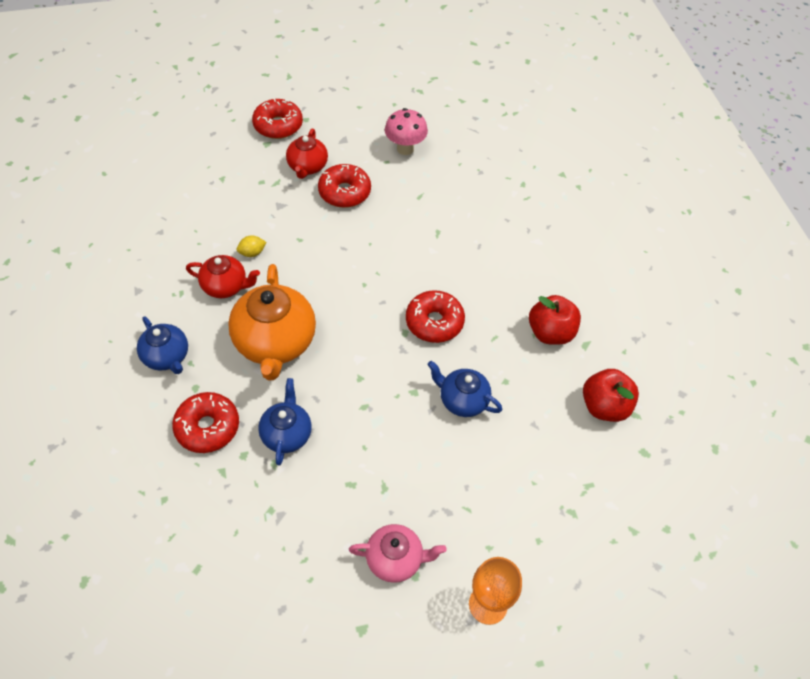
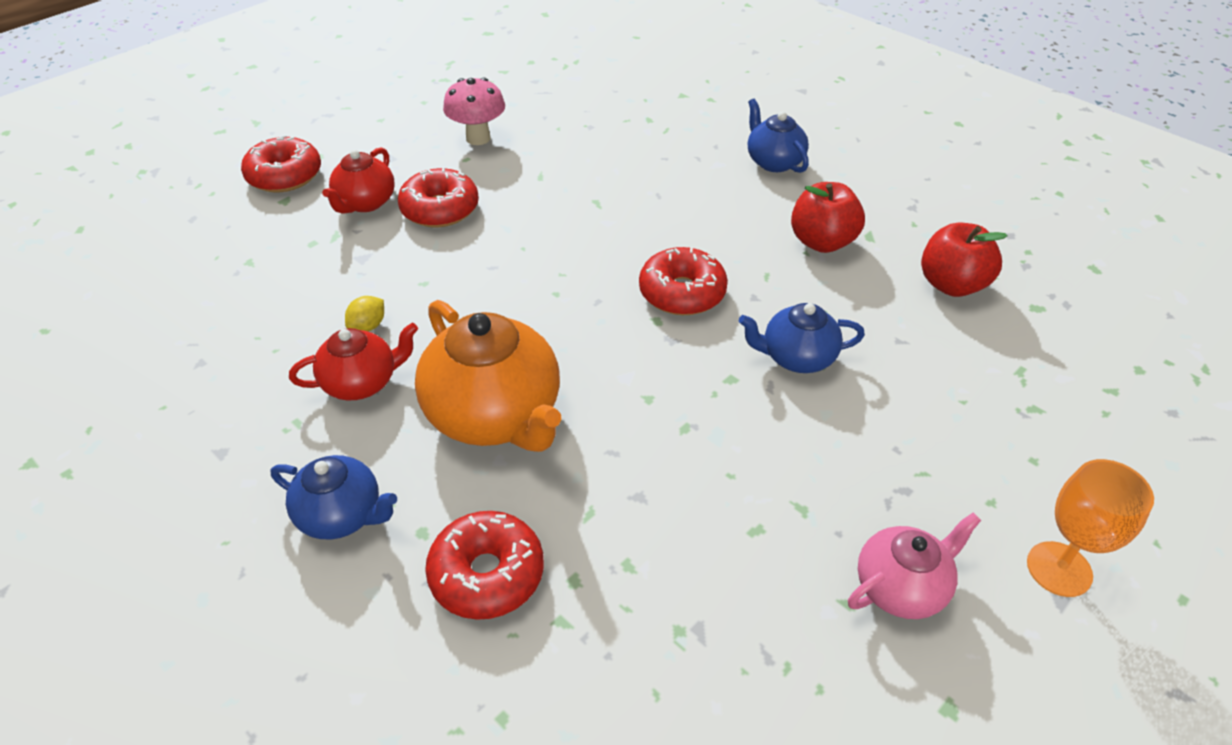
camera: 30 degrees left, 10 degrees down
(287, 434) = (612, 517): blue teapot -> blue teapot (773, 162)
(307, 167) = (365, 203): red teapot -> red teapot turned 45 degrees clockwise

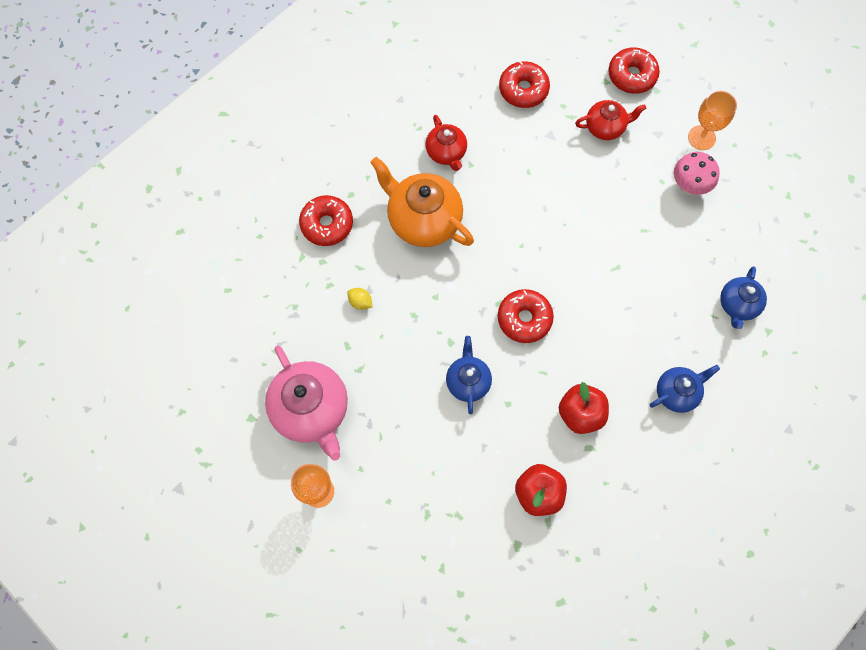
camera: 90 degrees right, 25 degrees up
(342, 515) = (361, 159): blue teapot -> blue teapot (737, 305)
(365, 203) = (605, 127): red teapot -> red teapot turned 150 degrees clockwise
(368, 326) = (490, 148): yellow lemon -> yellow lemon (360, 302)
(406, 124) = (701, 138): none -> orange goblet
(440, 209) = (602, 172): red donut -> red donut (523, 90)
(495, 415) = (423, 220): orange teapot -> orange teapot turned 75 degrees clockwise
(901, 587) = (311, 410): pink teapot -> pink teapot, size x1.74

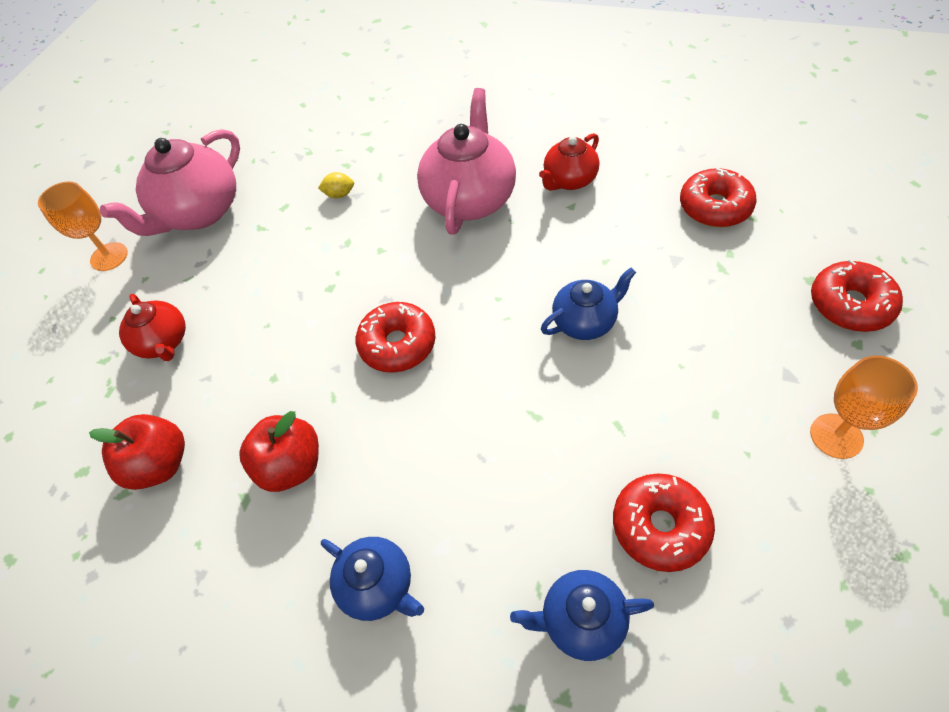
camera: 70 degrees right, 15 degrees down
(327, 224) = (414, 133): red donut -> red donut (660, 526)
(360, 302) = (339, 194): yellow lemon -> yellow lemon turned 75 degrees clockwise
(423, 220) = (470, 199): orange teapot -> pink teapot
(468, 381) = (286, 325): blue teapot -> blue teapot (585, 322)
(605, 127) = (740, 310): red teapot -> red teapot (164, 342)
(688, 186) = (737, 453): pink mushroom -> none

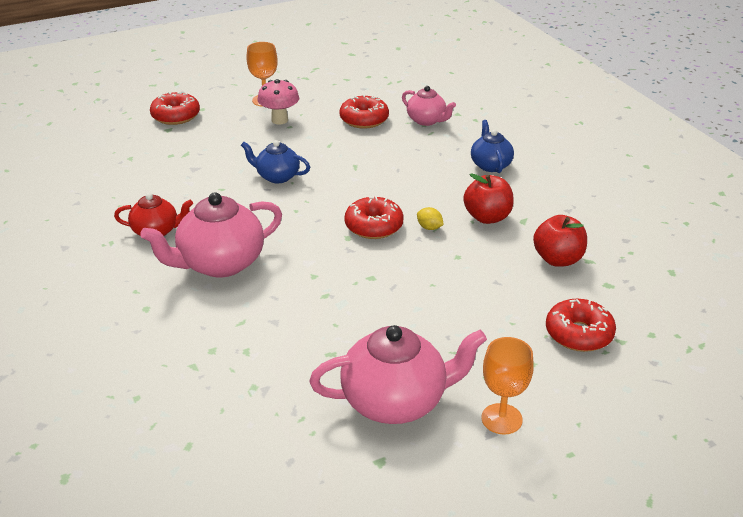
camera: 140 degrees left, 20 degrees down
(164, 342) = (507, 320): red teapot -> none
(339, 194) = (284, 331): yellow lemon -> yellow lemon (429, 228)
(581, 620) = (427, 120): blue teapot -> pink teapot
(714, 207) = (132, 171): red donut -> red donut (579, 334)
(746, 413) = (279, 120): none -> pink mushroom

